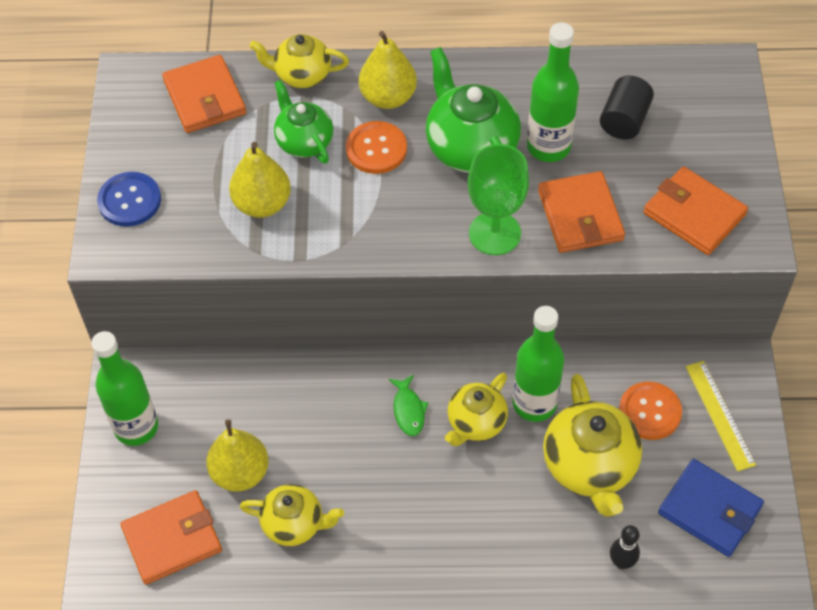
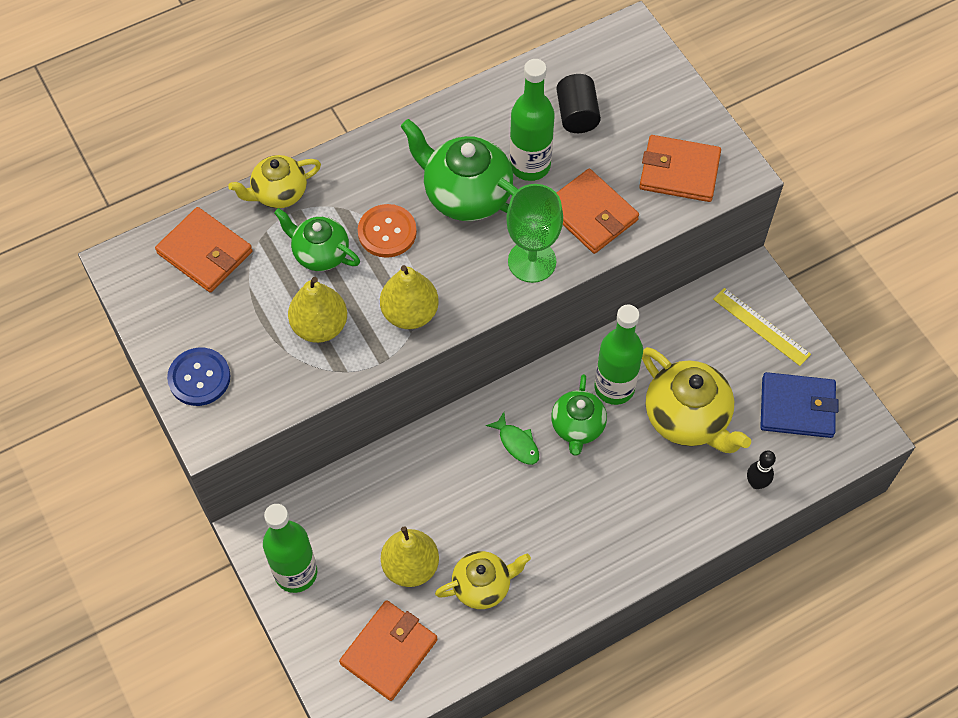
camera: 30 degrees left, 5 degrees up
(388, 97) = (368, 181): yellow pear -> yellow pear (410, 313)
(476, 423) = (577, 427): yellow teapot -> green teapot
(649, 412) = (707, 350): orange button -> none

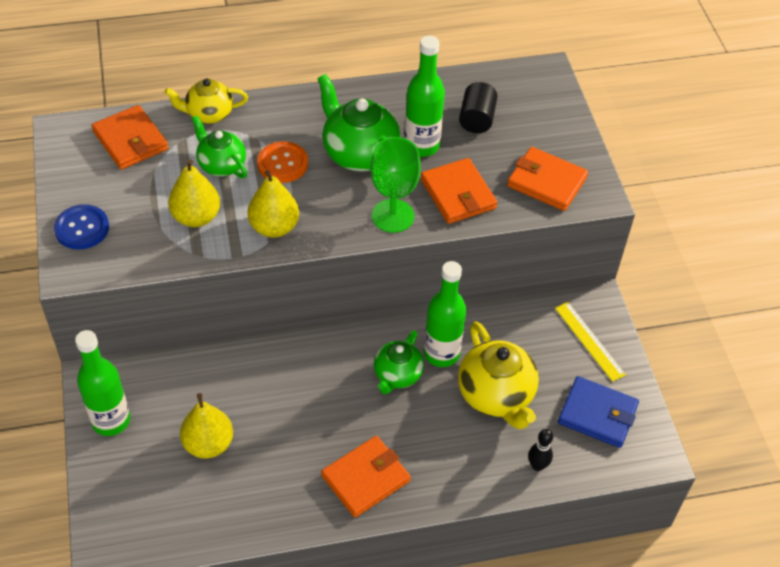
camera: 15 degrees right, 10 degrees down
(389, 651) = (160, 507): orange wallet -> orange wallet (365, 478)
(482, 586) = (262, 478): yellow teapot -> none
(517, 443) = (340, 373): green fish -> none

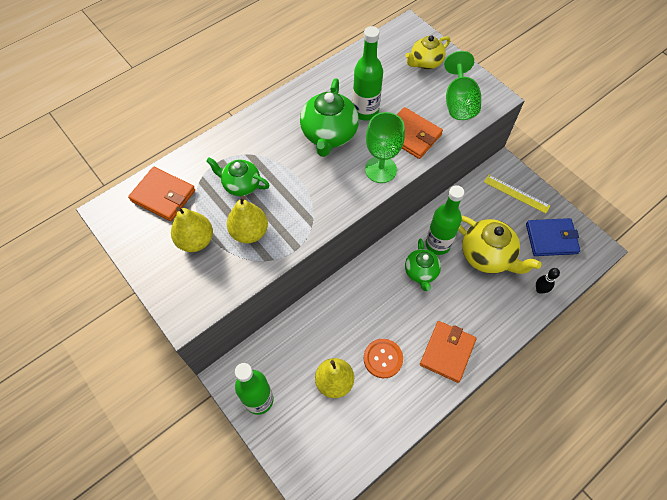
camera: 25 degrees left, 10 degrees up
(82, 228) = (172, 280): blue button -> none
(209, 114) = (207, 151): yellow teapot -> yellow teapot (425, 63)
(274, 227) = (308, 214): yellow pear -> yellow pear (195, 240)
(282, 163) = (282, 165): orange button -> orange button (383, 358)
(359, 153) = (329, 135): green teapot -> green teapot turned 105 degrees counterclockwise
(476, 119) = (387, 78): black cylinder -> none
(546, 182) = (459, 102): orange wallet -> green goblet

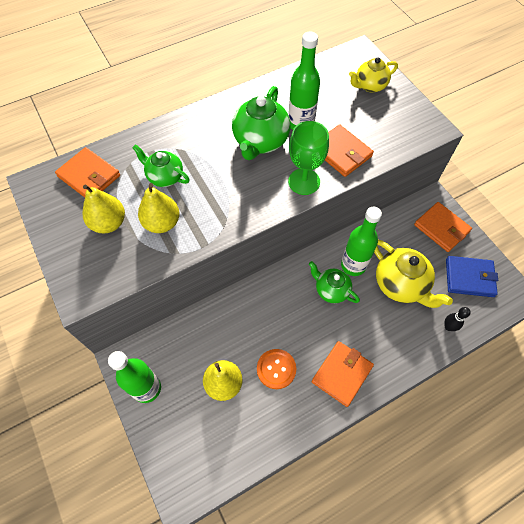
camera: 10 degrees right, 0 degrees up
(421, 272) = (331, 290): green teapot -> green teapot turned 120 degrees clockwise
(459, 102) = (396, 128): green goblet -> none
(516, 194) = (441, 228): yellow ruler -> orange wallet

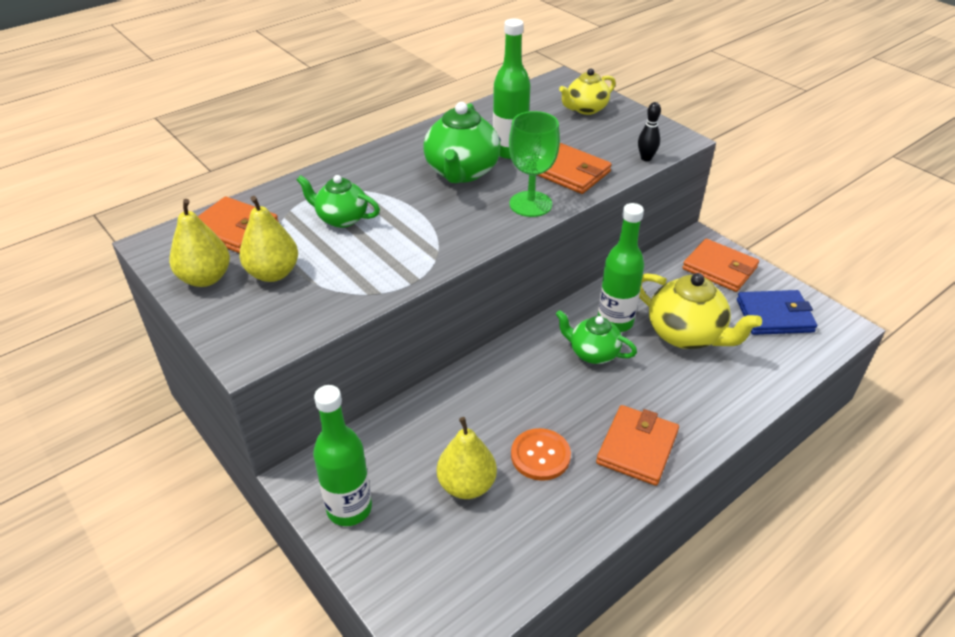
camera: 10 degrees left, 20 degrees down
(162, 223) = (349, 265): yellow pear -> yellow pear (205, 278)
(448, 327) = (766, 373): black bowling pin -> black bowling pin (646, 158)

